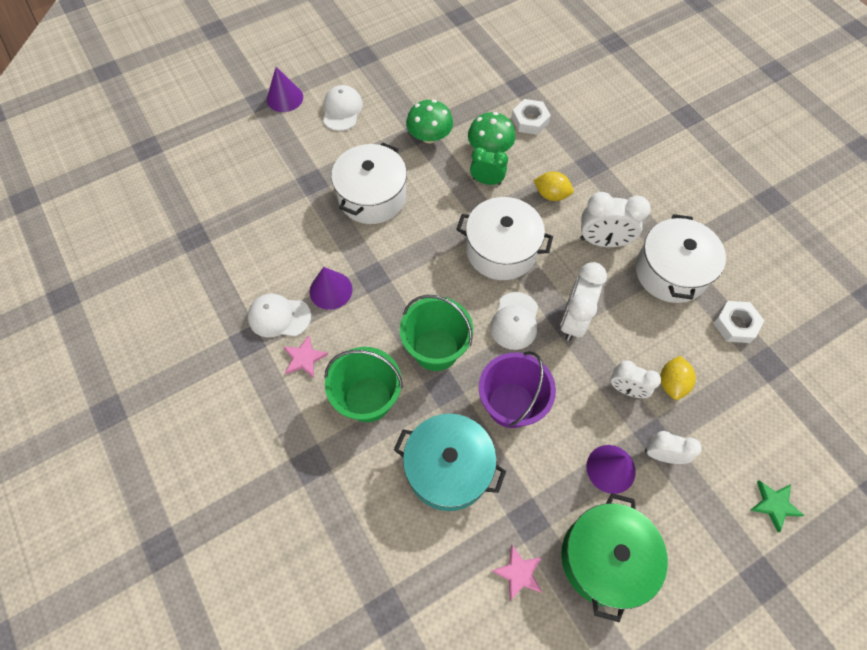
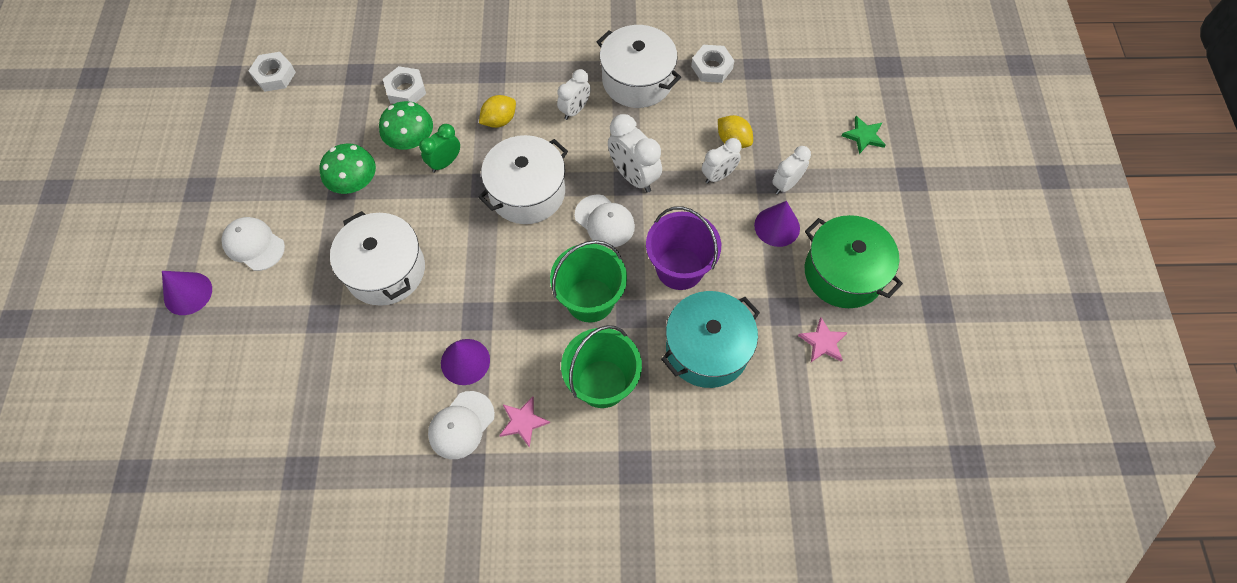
camera: 60 degrees left, 0 degrees up
(480, 40) = (274, 75): none -> white nut
(603, 241) = (575, 110): white clock -> white clock, size x0.65

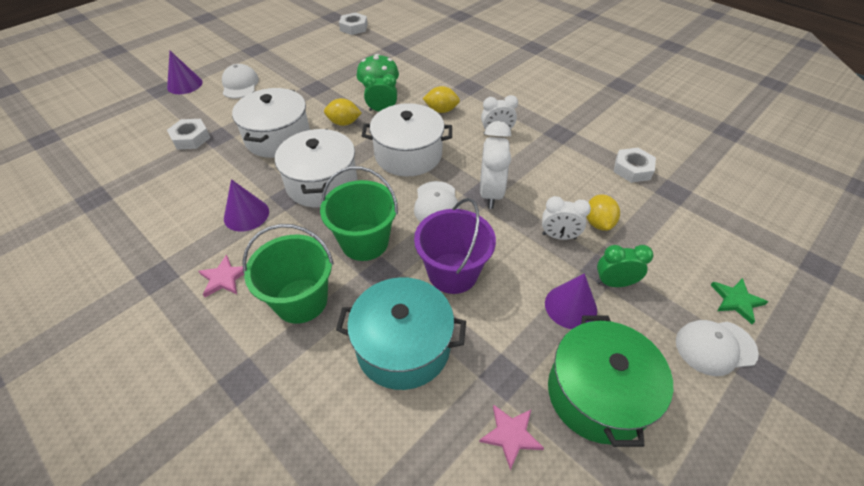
camera: 45 degrees right, 15 degrees down
(354, 182) = (323, 90): green mushroom -> none
(406, 90) = (408, 67): white nut -> white nut (191, 138)
(427, 204) = (344, 123): none -> yellow lemon
(461, 425) = (192, 247): white cap -> white cap (715, 347)
(637, 80) = (562, 143): white pot -> white pot (321, 183)
(786, 184) = (614, 283): white clock -> green clock

